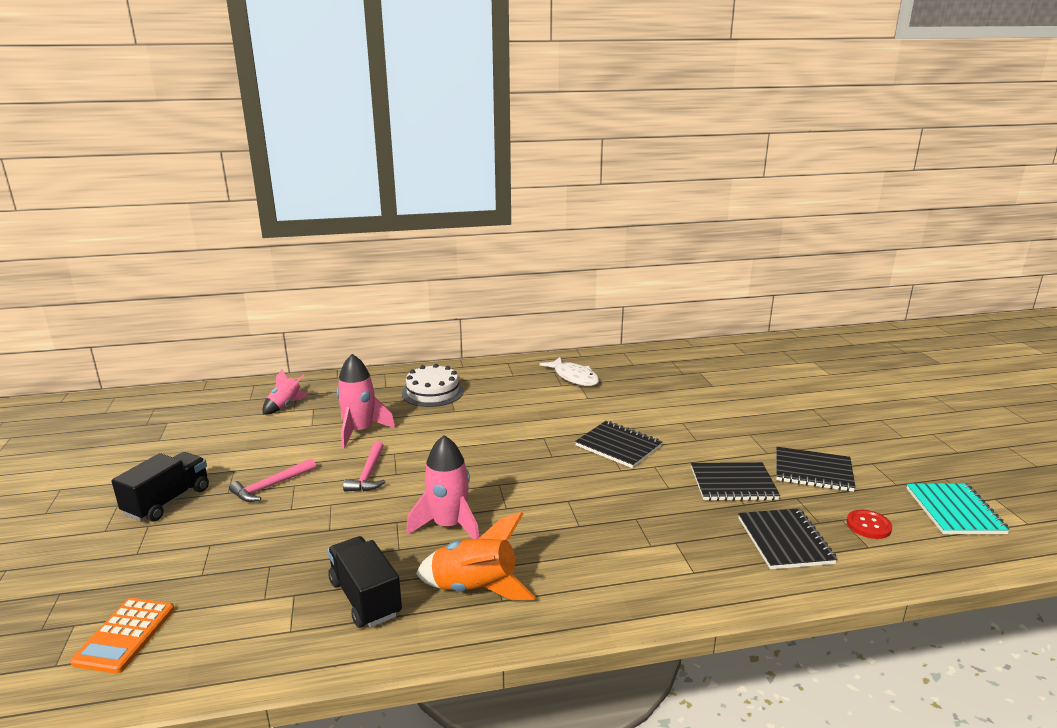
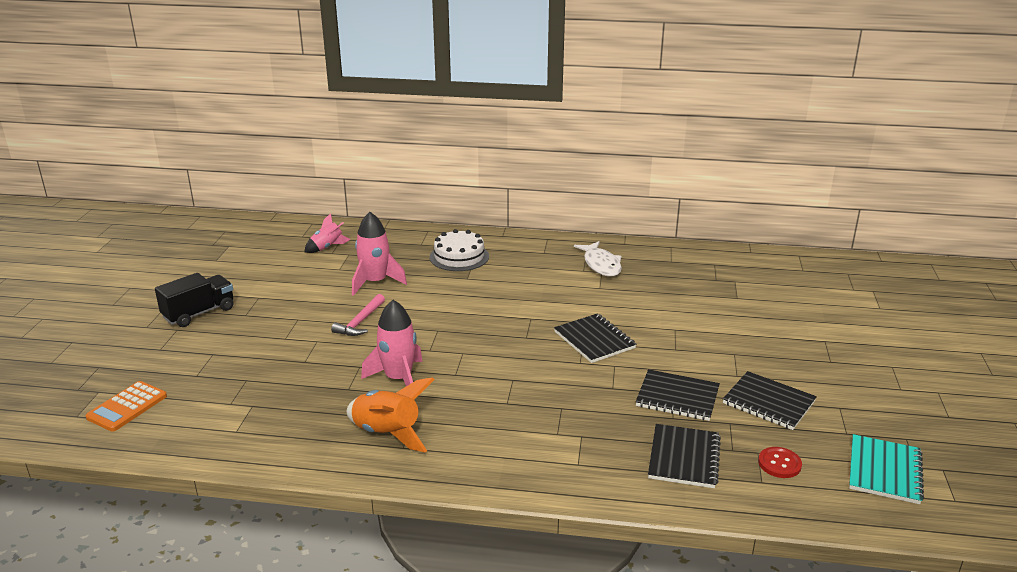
camera: 20 degrees right, 5 degrees up
(270, 486) = (279, 316): pink hammer -> none
(365, 598) = (301, 421): black truck -> none

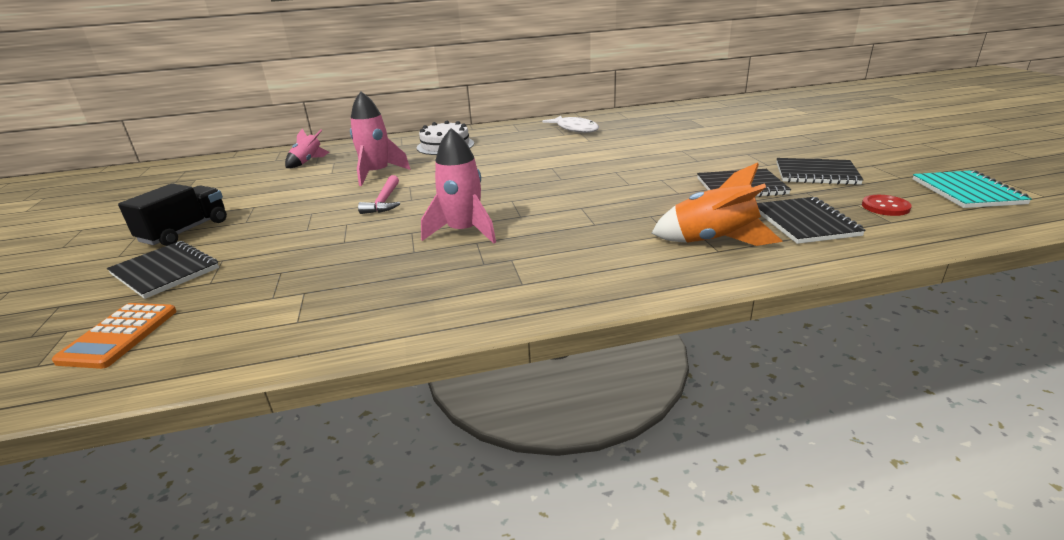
camera: 20 degrees left, 0 degrees up
(388, 433) = (493, 276): orange rocket -> orange rocket (714, 241)
(594, 340) = (624, 168): black notebook -> black notebook (165, 271)

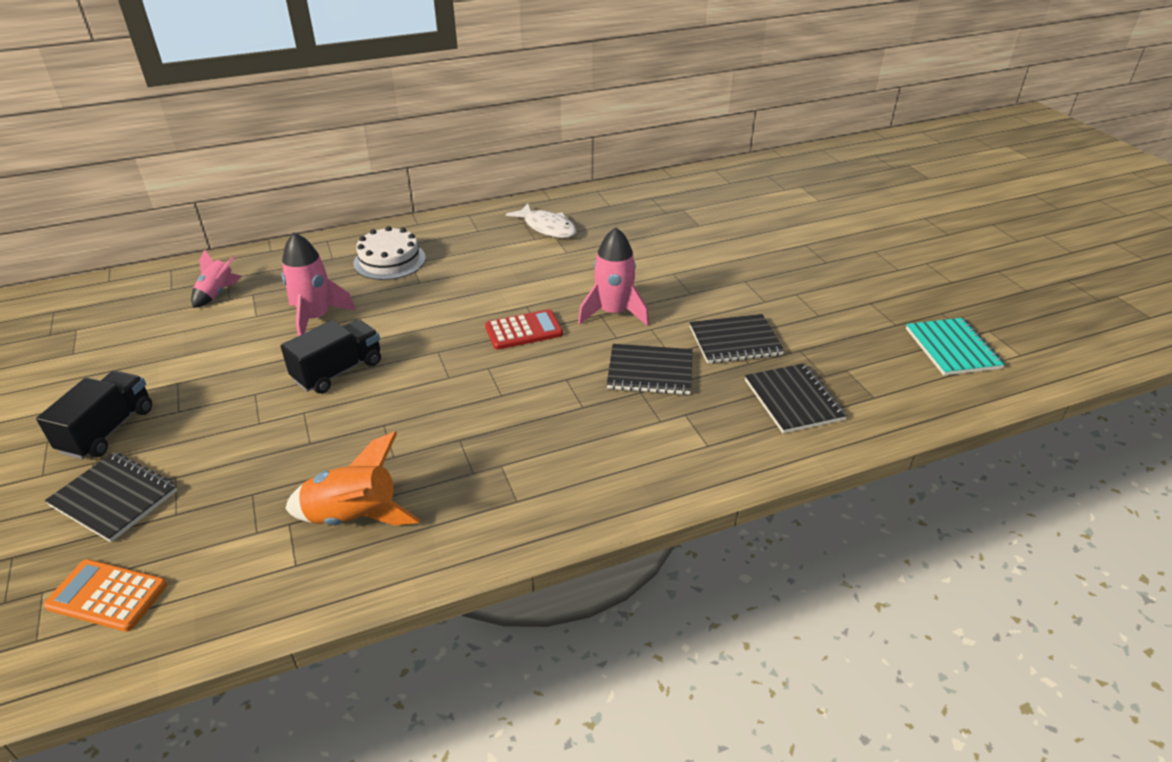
camera: 10 degrees left, 10 degrees up
(119, 336) = (107, 595): orange calculator -> orange calculator turned 105 degrees clockwise
(384, 201) = (338, 371): pink hammer -> black truck
(464, 232) = (443, 423): pink rocket -> pink rocket (613, 312)
(547, 180) = (524, 331): none -> red calculator
(714, 241) = (704, 431): orange rocket -> orange rocket (354, 517)
(816, 174) = (813, 318): black notebook -> black notebook (650, 371)
(885, 207) = (872, 374): red button -> none

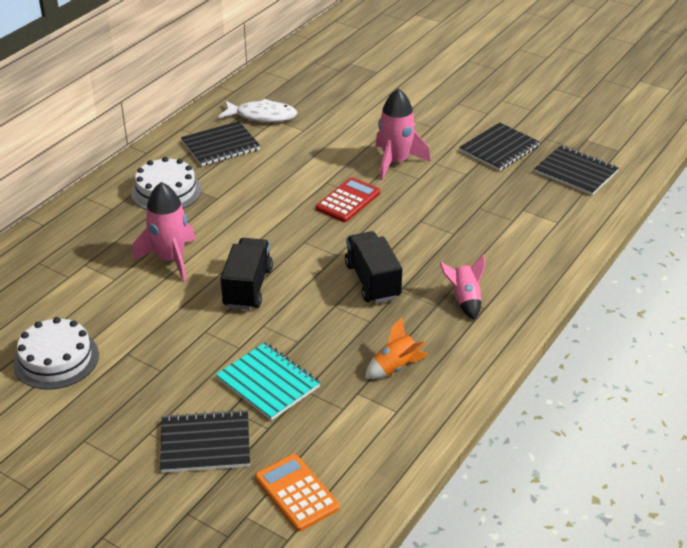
camera: 35 degrees left, 0 degrees up
(107, 595) = (296, 493): orange calculator -> orange calculator turned 75 degrees clockwise
(108, 430) = (124, 409): black truck -> black truck (372, 281)
(128, 362) = (56, 359): none -> white cake
(217, 293) = (50, 277): pink rocket -> pink rocket (464, 300)
(354, 517) = (395, 367): orange rocket -> orange rocket, size x0.63
(650, 371) = (469, 192): black notebook -> black notebook (220, 146)
(952, 348) = (631, 100): turquoise notebook -> turquoise notebook (268, 383)

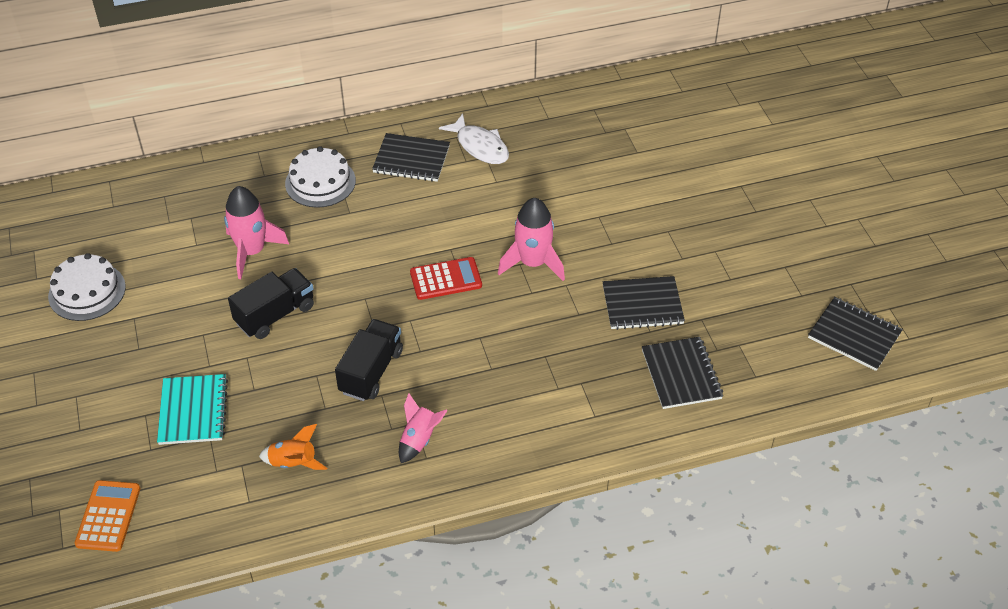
camera: 40 degrees right, 10 degrees up
(205, 443) = (99, 431): black notebook -> black notebook (854, 335)

